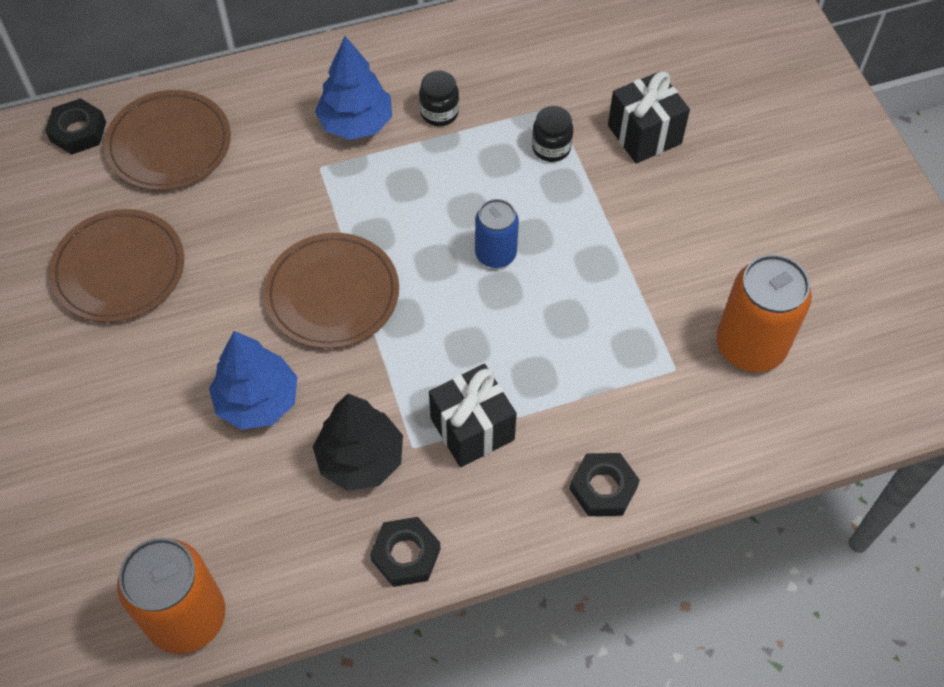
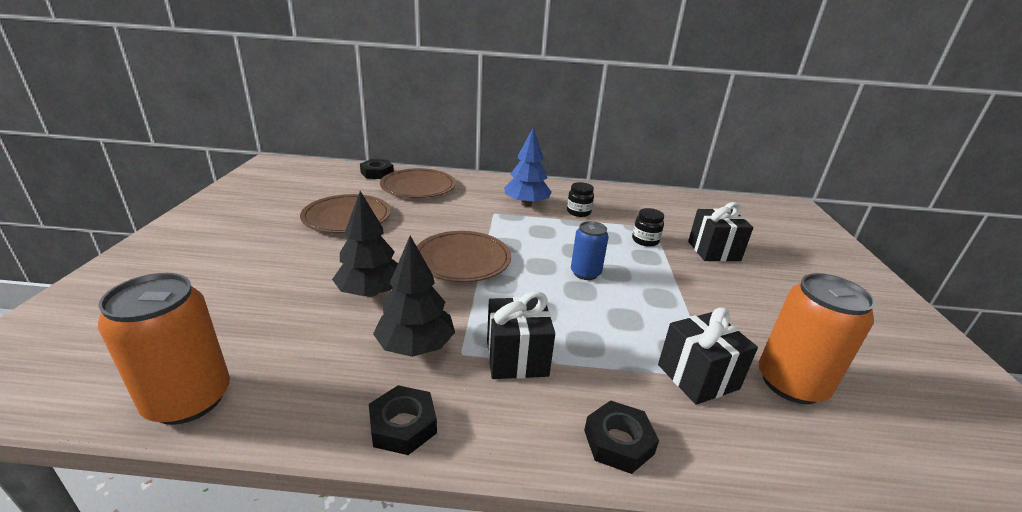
camera: 20 degrees right, 30 degrees down
(257, 401) = (370, 292): blue tree -> black tree
(659, 376) = (697, 377): none -> black gift

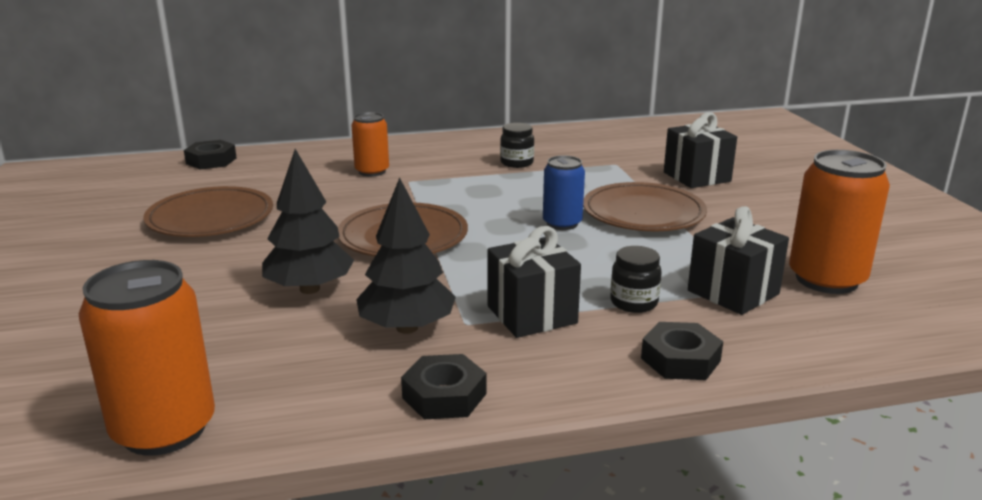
camera: 15 degrees left, 5 degrees down
(418, 187) = (284, 168): brown plate -> brown plate (643, 213)
(473, 200) = (372, 171): none -> orange can
(526, 204) = (445, 165): blue tree -> none
(645, 241) = (614, 179): black jar -> black jar (634, 303)

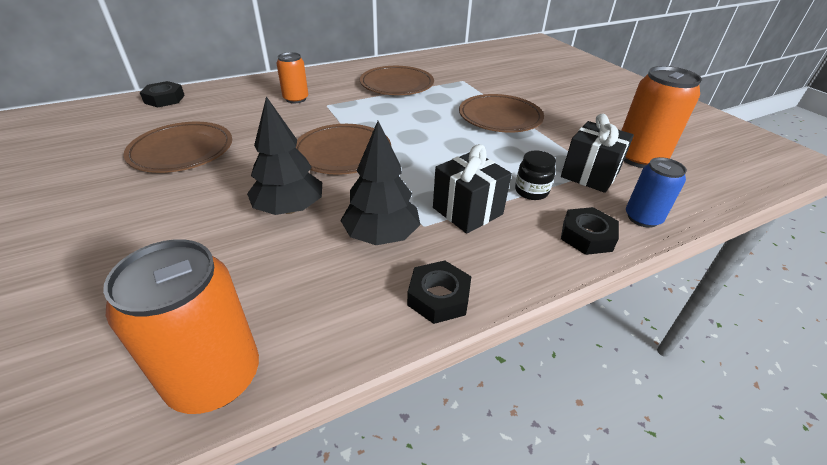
camera: 15 degrees left, 15 degrees up
(517, 163) = (397, 84): black jar -> brown plate
(562, 223) = (451, 130): blue can -> blue can (642, 218)
(697, 177) = (519, 86): black gift -> none

